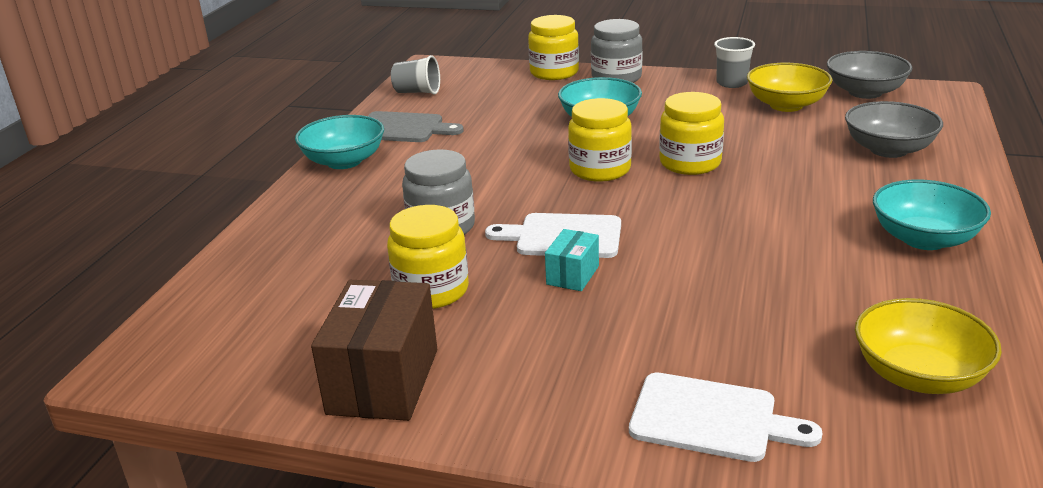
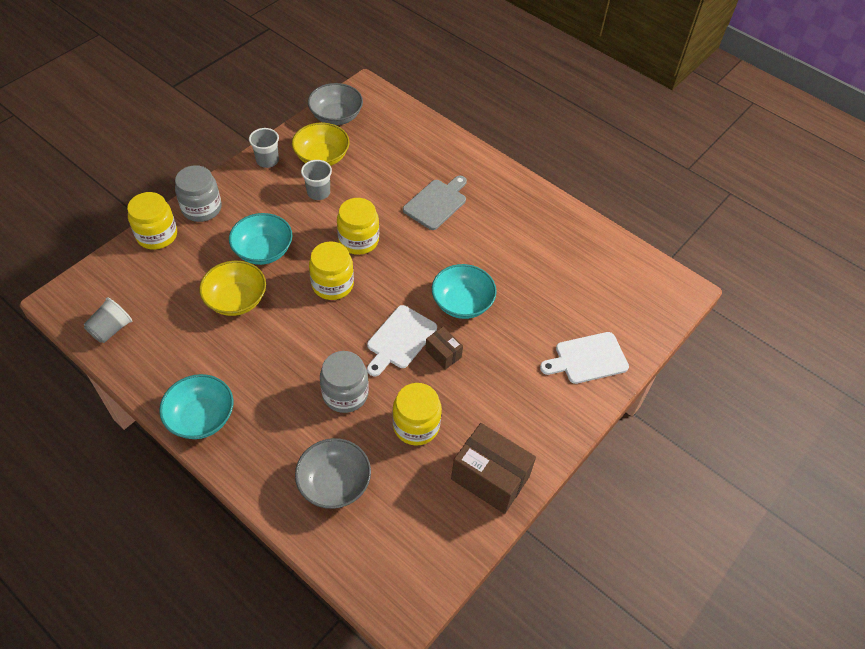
camera: 70 degrees left, 25 degrees up
(403, 128) = (174, 363): grey cutting board -> grey cutting board (436, 203)
(573, 275) = (443, 354): turquoise box -> brown box
(710, 419) = (587, 358): white cutting board -> white cutting board turned 150 degrees counterclockwise
(729, 120) = (318, 192): none -> grey cup
(888, 149) = (411, 154): grey bowl -> grey bowl (334, 483)
(918, 375) = (597, 273): yellow bowl -> yellow bowl (236, 300)
(924, 239) = (503, 202): turquoise bowl -> turquoise bowl (462, 303)

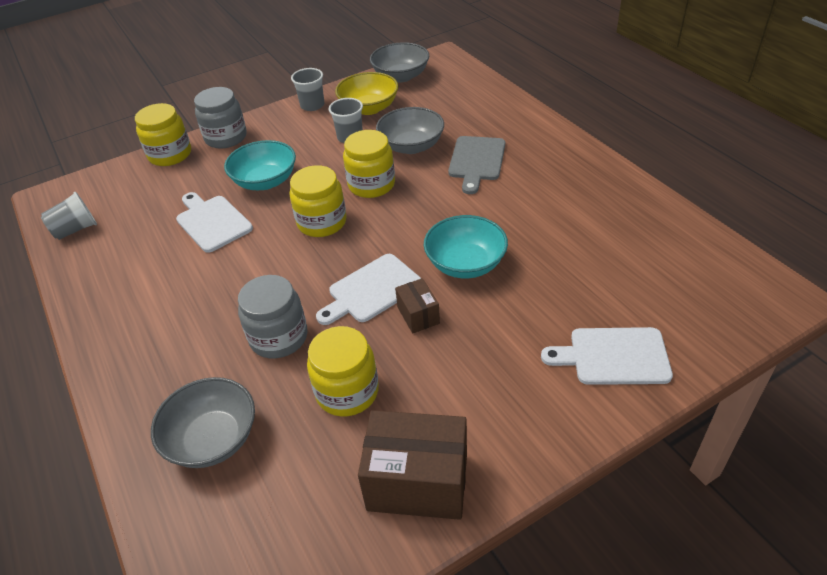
camera: 25 degrees right, 10 degrees down
(201, 417) = (108, 331): turquoise bowl -> none
(236, 300) = (212, 222): yellow bowl -> white cutting board
(376, 195) = (411, 146): none -> grey bowl
(436, 203) = (476, 161): grey cutting board -> grey cutting board turned 135 degrees clockwise
(490, 478) = (417, 482): brown box -> brown box turned 45 degrees counterclockwise

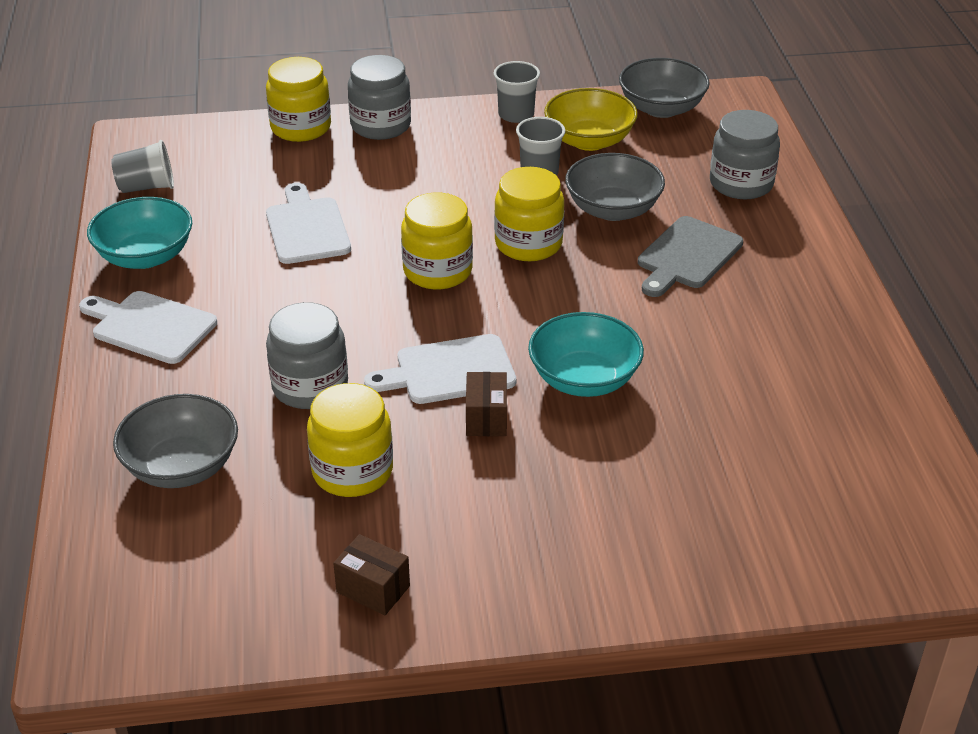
camera: 20 degrees right, 5 degrees down
(265, 181) = (398, 197): turquoise bowl -> turquoise bowl (145, 256)
(417, 482) = (373, 589): brown box -> brown box, size x0.51
(478, 107) = (741, 184): none -> grey jar
(613, 356) = (693, 546): white cutting board -> white cutting board (150, 326)

